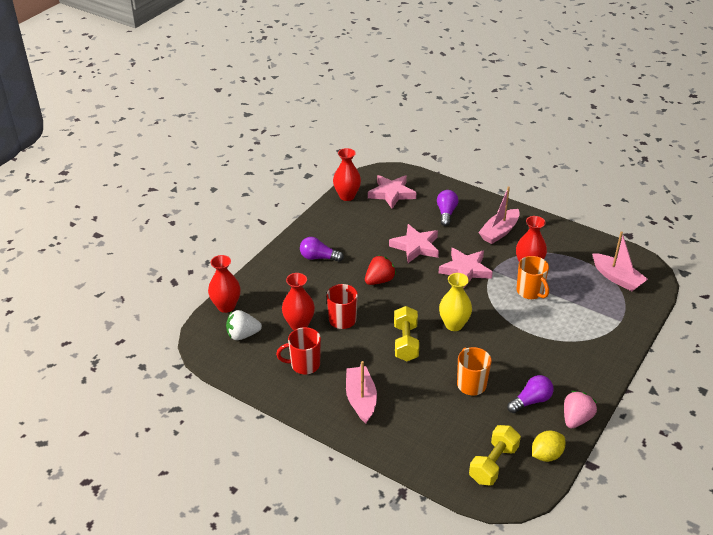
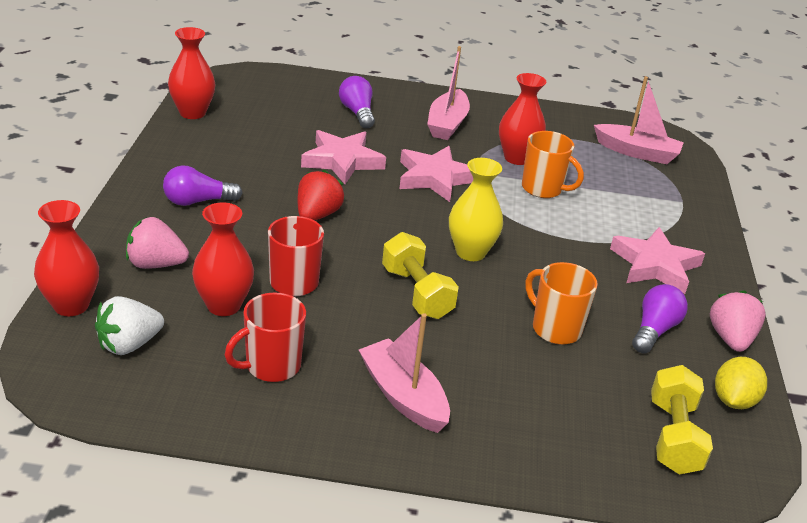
camera: 30 degrees left, 5 degrees down
(277, 292) = (155, 264): none -> pink strawberry
(391, 193) = (260, 100): pink star -> pink star (655, 265)

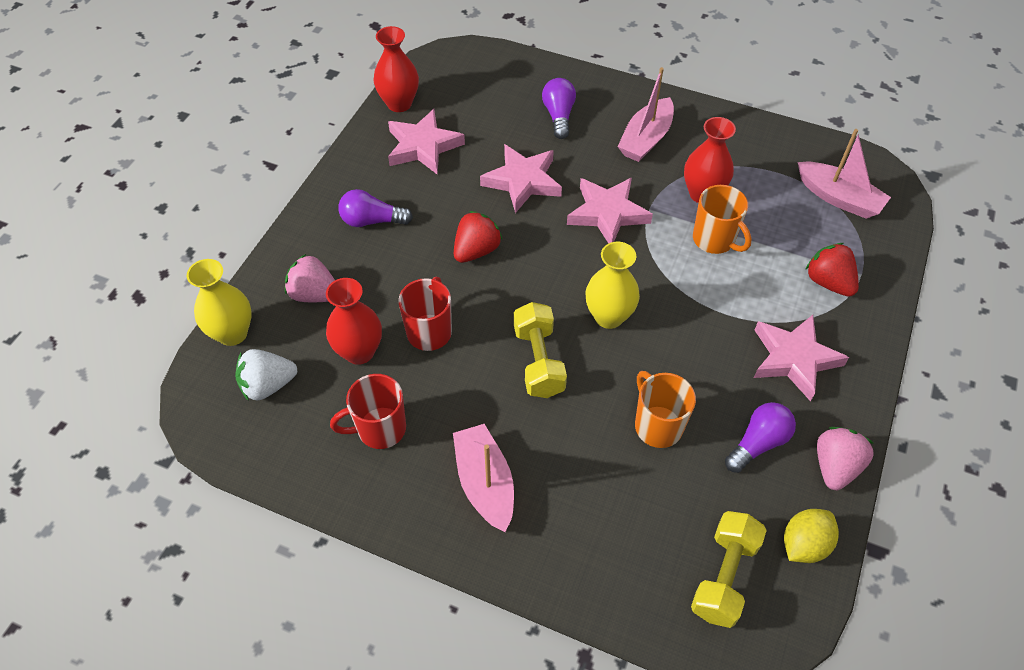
camera: 20 degrees right, 20 degrees up
(71, 305) = (232, 333): red vase -> yellow vase
(230, 142) = (423, 146): none -> pink star
(657, 209) = (828, 282): none -> red strawberry

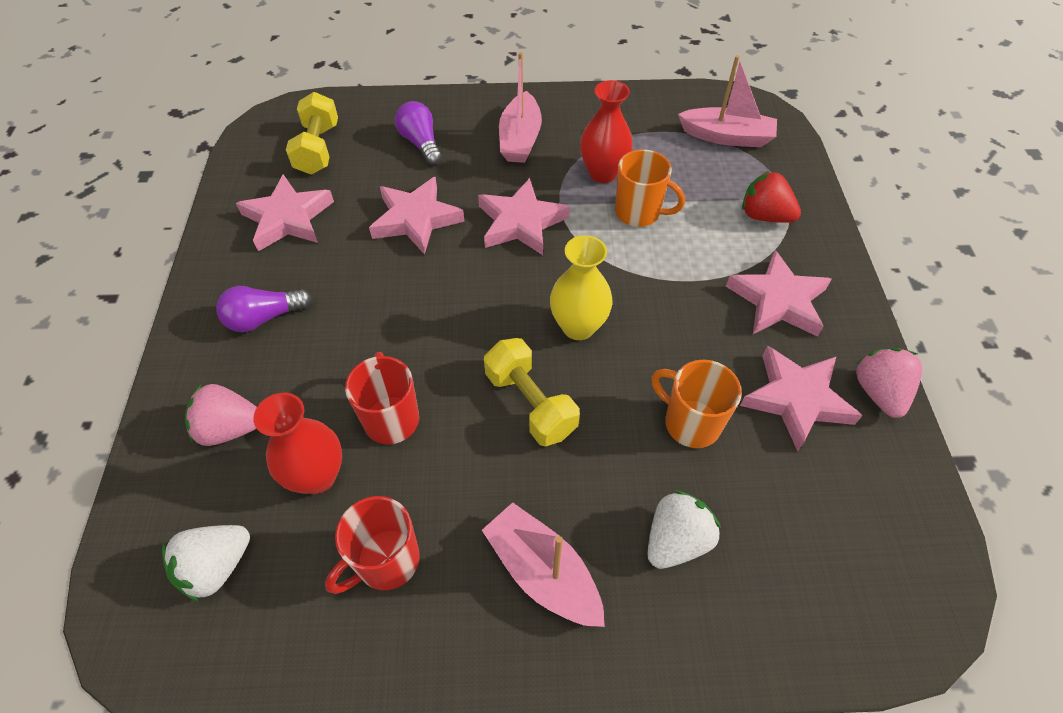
camera: 25 degrees left, 0 degrees up
(232, 333) = (140, 519): yellow vase -> none
(399, 104) = (239, 182): red vase -> none
(476, 250) = (401, 308): red strawberry -> none
(595, 504) = (676, 540): none -> white strawberry
(724, 576) = (849, 560): yellow dumbbell -> yellow dumbbell (318, 149)
(758, 443) = (796, 399): purple light bulb -> pink star
(804, 544) = (901, 487): yellow lemon -> none

